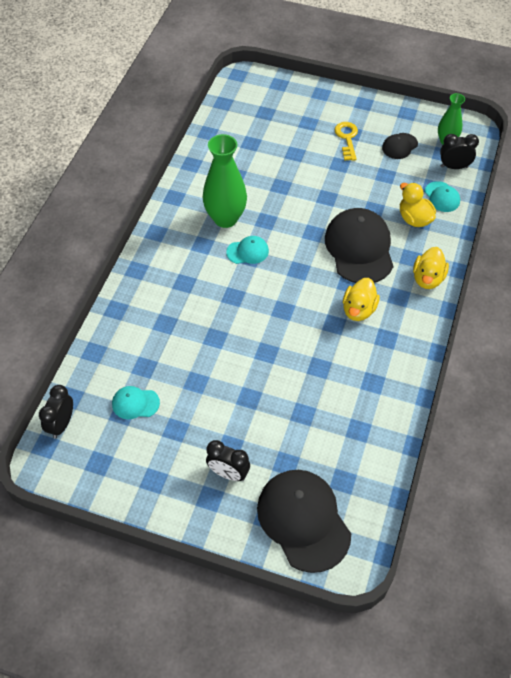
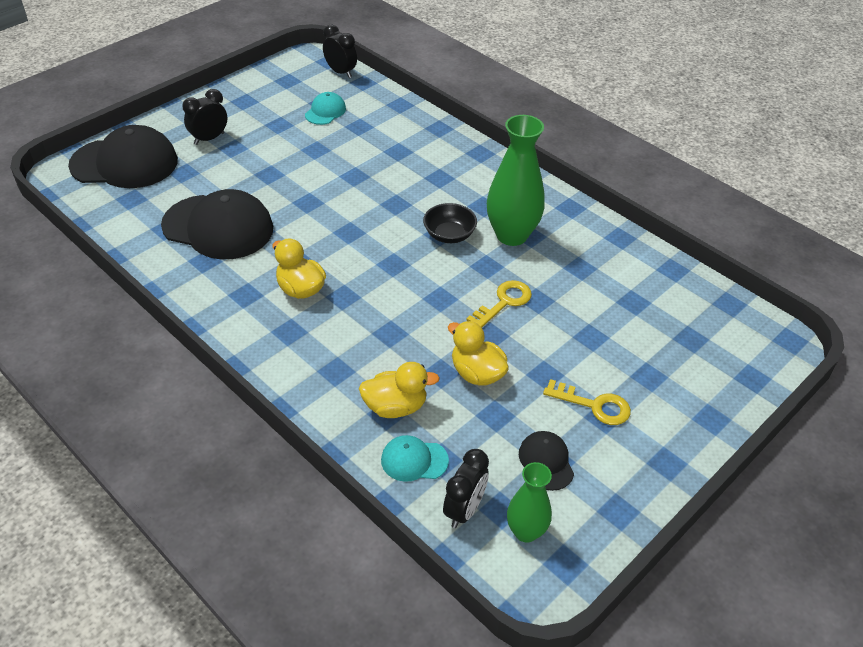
camera: 115 degrees right, 10 degrees down
(247, 251) = (449, 235): turquoise cap -> black bowl
(294, 201) = (504, 302): none -> yellow key
(359, 248) = (386, 329): black cap -> black cap (218, 227)
(427, 278) = (292, 371): yellow duck -> yellow duck (477, 373)

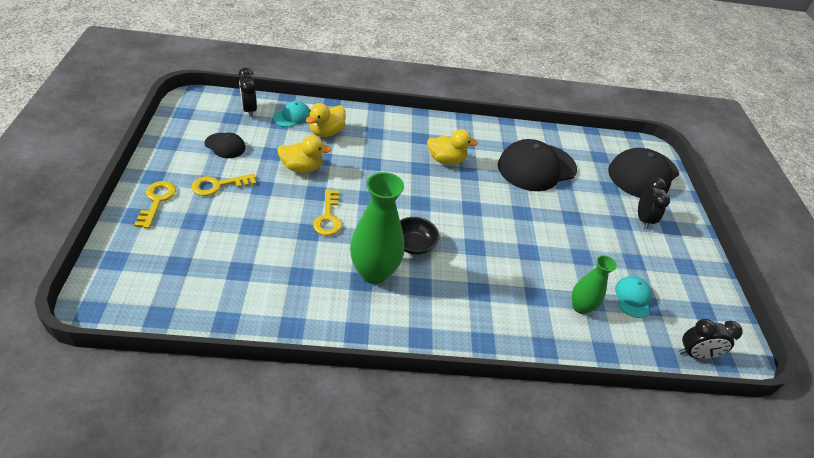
camera: 130 degrees right, 0 degrees up
(325, 111) = (632, 298): turquoise cap -> turquoise cap turned 150 degrees counterclockwise
(526, 531) = (212, 115): green vase -> green vase (580, 307)
(678, 424) = (157, 201): none -> yellow key

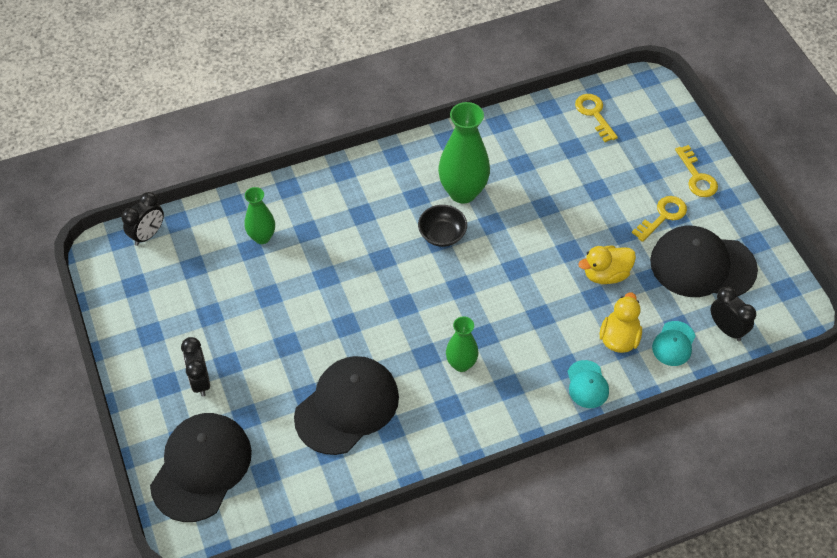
camera: 165 degrees right, 10 degrees up
(225, 145) = (702, 265): black cap -> black cap, size x2.10
(328, 217) = (538, 228): yellow key -> yellow key (594, 114)
(446, 159) = (461, 364): yellow duck -> green vase
(632, 298) = (210, 268): turquoise cap -> turquoise cap (587, 384)
(695, 354) = (148, 234): black clock -> black clock turned 150 degrees clockwise

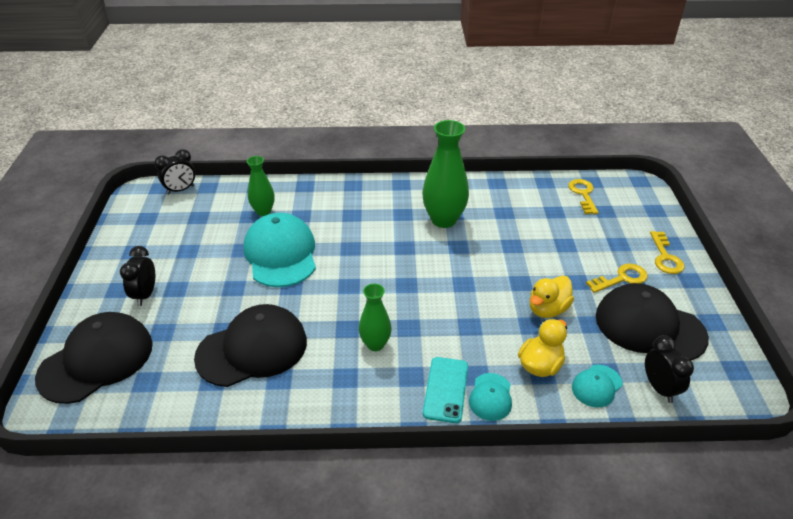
camera: 20 degrees right, 15 degrees down
(313, 288) = (281, 254): none -> turquoise cap
(442, 234) = (410, 244): black bowl -> none
(545, 390) = (445, 389): none -> turquoise phone
(605, 274) = (547, 309): yellow duck -> yellow duck turned 45 degrees counterclockwise

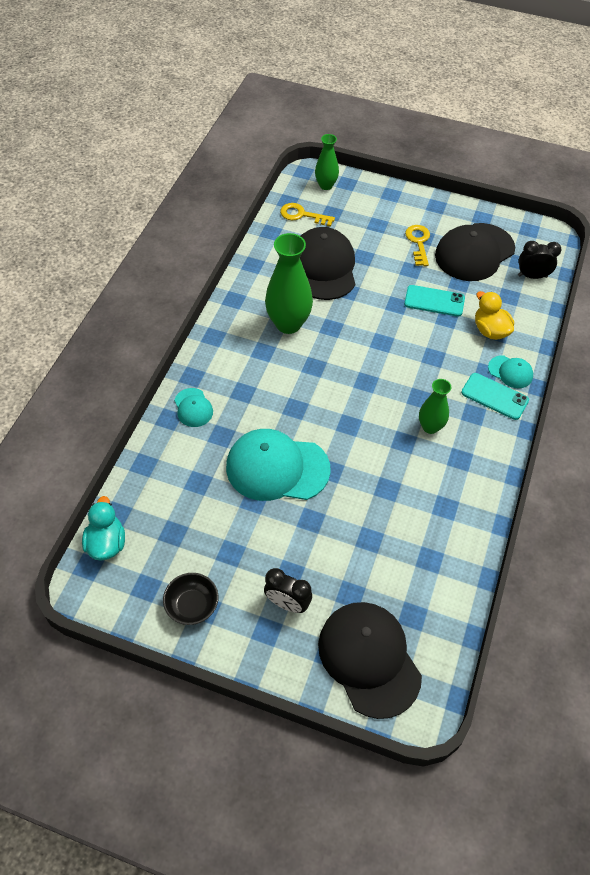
camera: 70 degrees left, 15 degrees up
(135, 244) = (192, 605): none -> black bowl
(180, 190) = (106, 543): black clock -> turquoise duck
(252, 349) = (402, 520): black cap -> black cap (323, 267)
(263, 211) = (195, 467): green vase -> green vase (326, 185)
(547, 309) = (434, 301): yellow duck -> turquoise phone
(596, 386) = (519, 308): turquoise cap -> turquoise cap (193, 408)
(665, 257) = (405, 206): yellow key -> none

